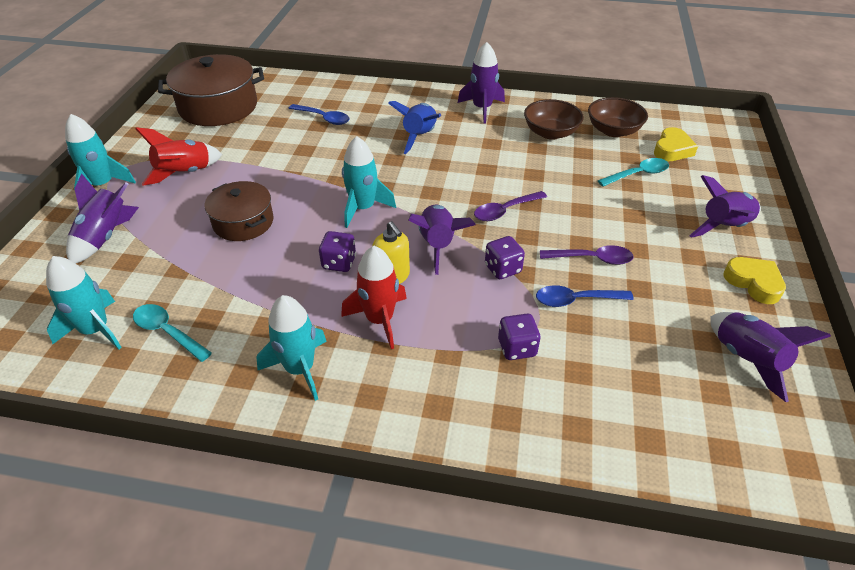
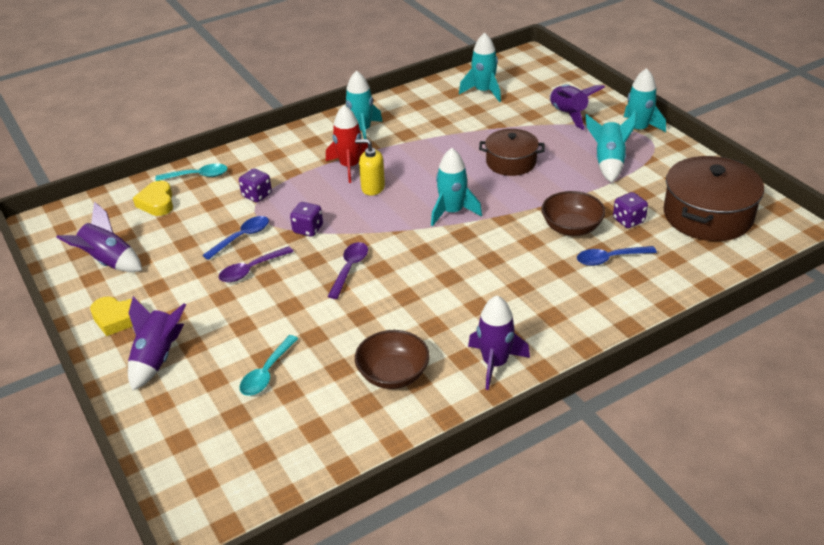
camera: 140 degrees right, 5 degrees down
(167, 332) = (449, 108): turquoise spoon -> turquoise spoon (198, 176)
(185, 173) = (608, 163): red rocket -> turquoise rocket
(339, 263) = (415, 176): purple dice -> purple dice (628, 220)
(420, 137) = (503, 292): blue rocket -> none
(437, 245) = (369, 219): purple rocket -> none
(613, 131) = (332, 420): brown bowl -> brown bowl (571, 227)
(672, 149) = (251, 431): yellow heart -> yellow heart (157, 203)

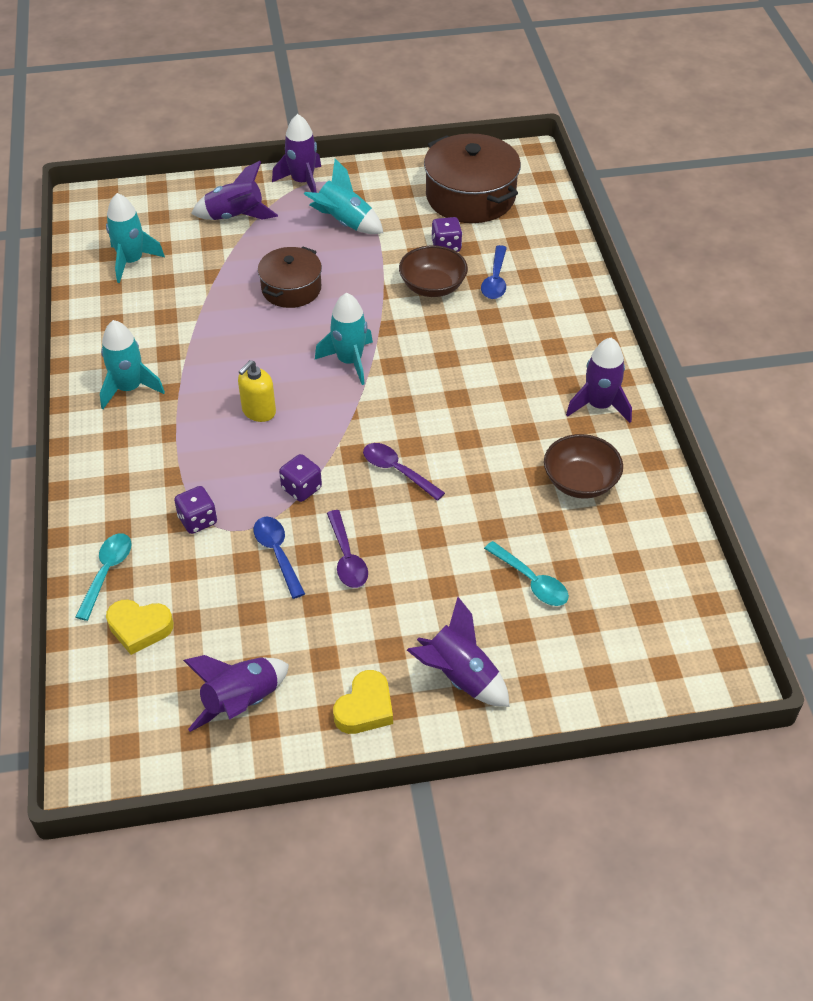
camera: 70 degrees left, 10 degrees up
(350, 166) = (200, 419): red rocket -> none
(638, 130) = (302, 182): turquoise rocket -> purple rocket

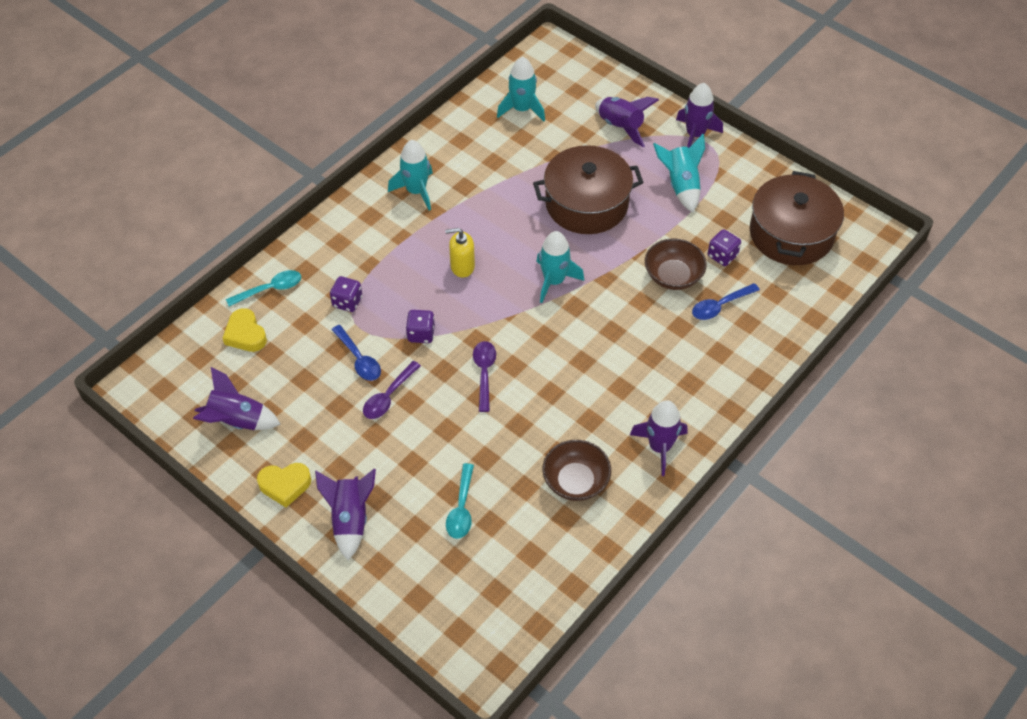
camera: 50 degrees right, 5 degrees up
(277, 553) = (359, 359): blue spoon -> blue spoon turned 120 degrees clockwise
(291, 288) = (586, 204): brown pot -> brown pot, size x1.61

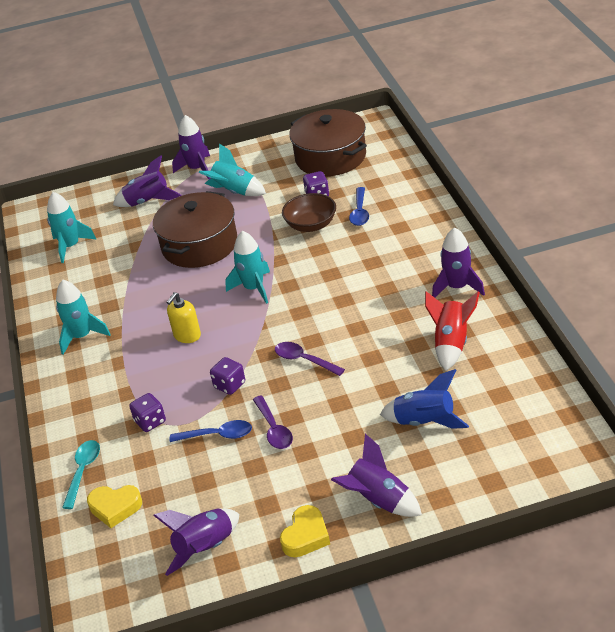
camera: 50 degrees left, 15 degrees down
(461, 509) = (424, 422): turquoise spoon -> blue rocket
(575, 481) = (451, 344): brown bowl -> red rocket

